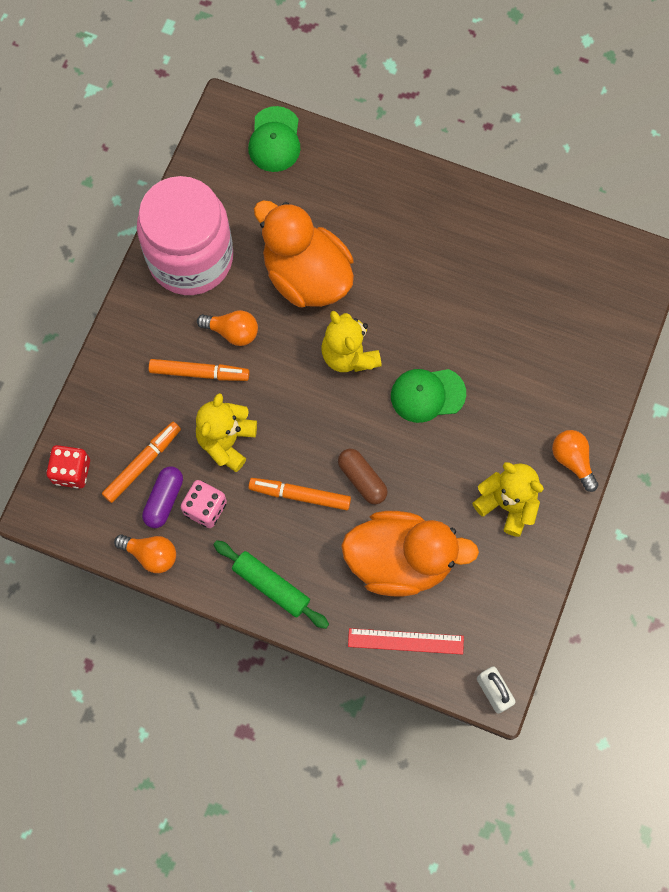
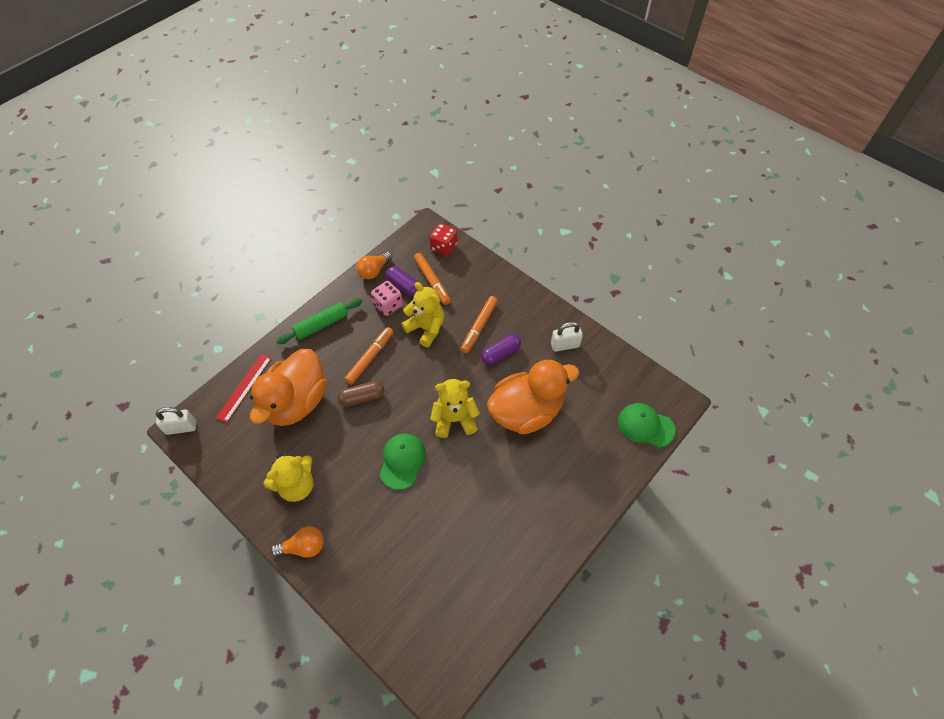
camera: 110 degrees right, 15 degrees down
(190, 258) = (565, 345): pink jar -> white padlock
(232, 332) = (500, 354): orange light bulb -> purple capsule

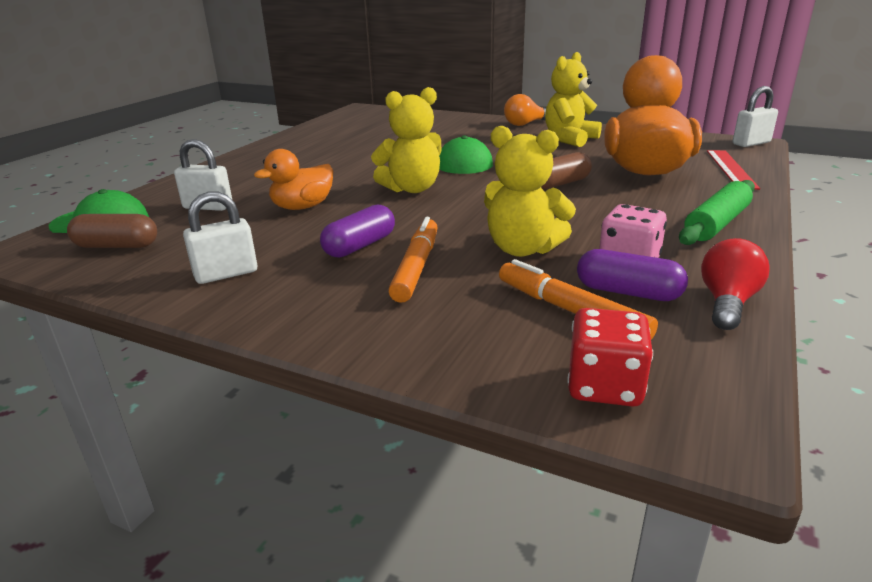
camera: 165 degrees right, 30 degrees down
(370, 358) = (589, 210): orange marker -> none
(374, 271) = (727, 302): orange light bulb -> red light bulb
(526, 412) = (302, 207): orange duck -> orange duck, size x0.53
(584, 430) = (208, 207): none -> white padlock
(625, 390) = (117, 246): none -> brown capsule

